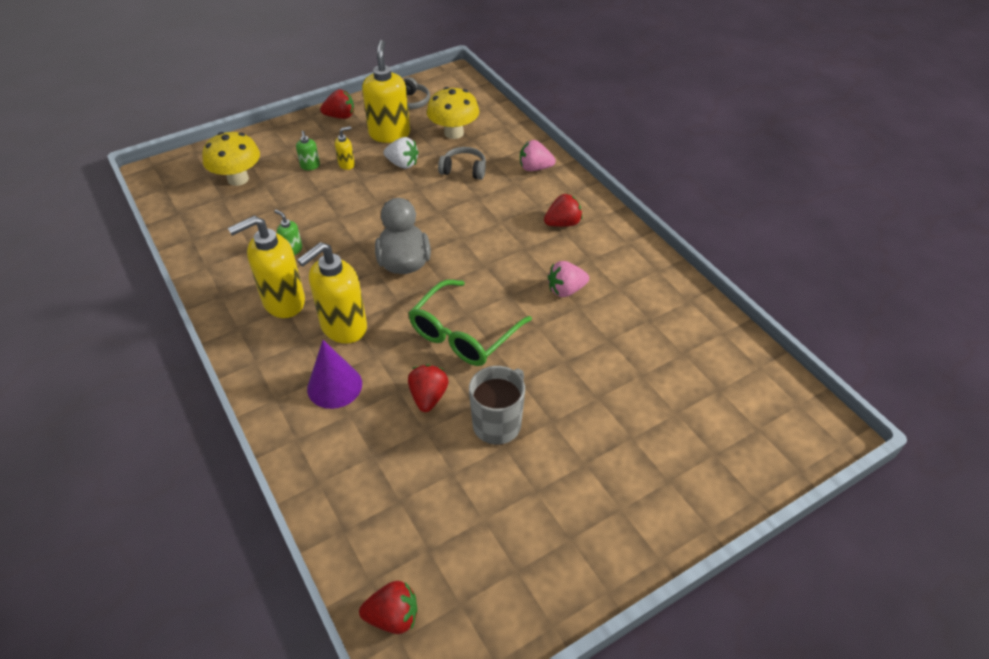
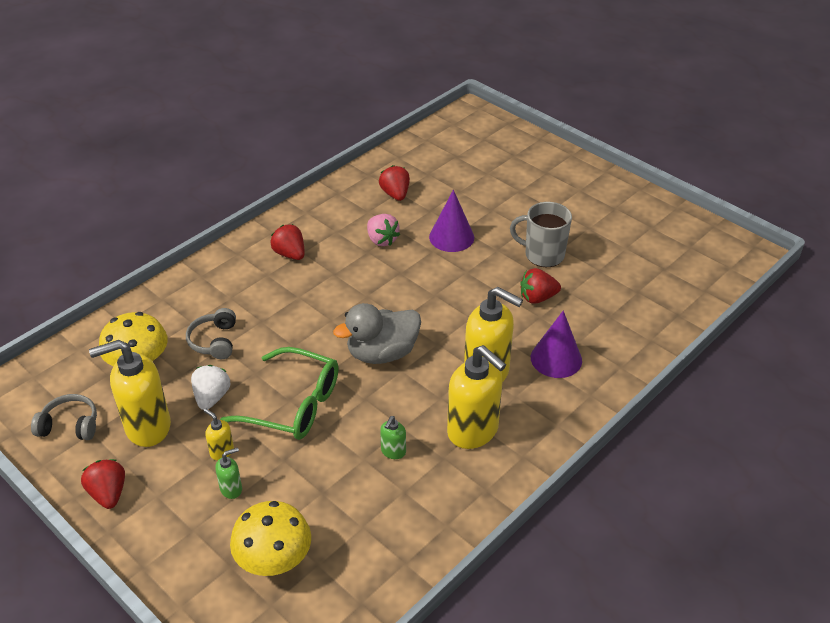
camera: 105 degrees left, 5 degrees down
(393, 616) = (719, 274): red strawberry -> red strawberry (395, 194)
(463, 334) = (459, 291): green glasses -> green glasses (293, 405)
(535, 168) = (202, 286): pink strawberry -> none
(555, 347) = (451, 237): none -> purple cone

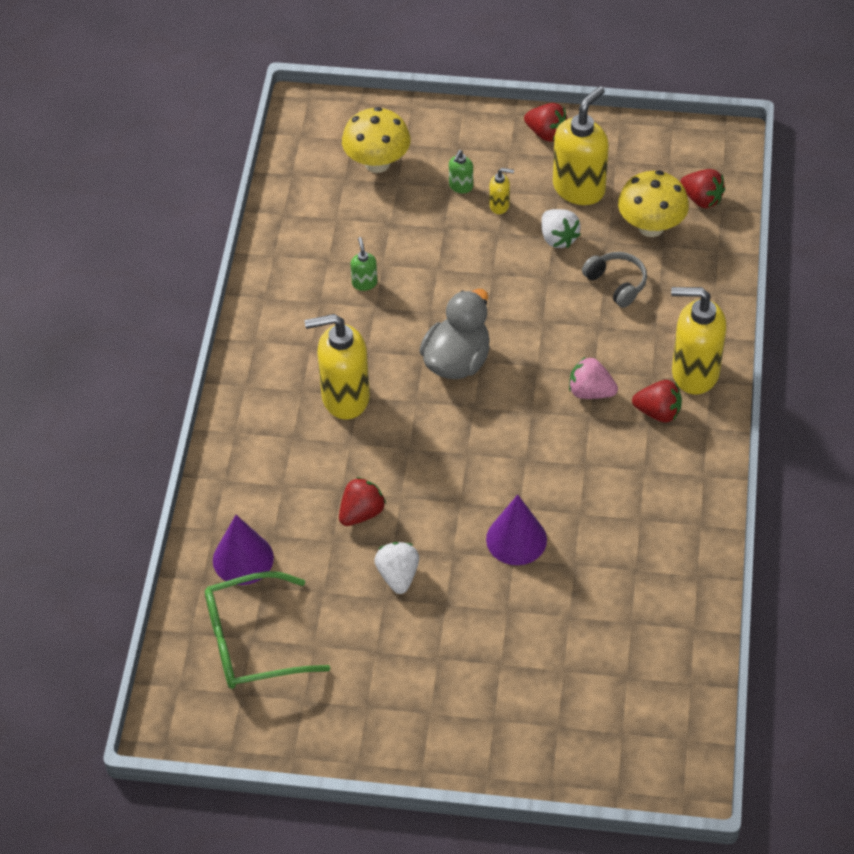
camera: 145 degrees right, 10 degrees up
(70, 425) = (639, 155): grey headphones -> none
(293, 405) = (484, 272): green glasses -> green glasses (252, 642)
(382, 240) = (585, 488): pink strawberry -> pink strawberry (590, 392)
(395, 194) = (636, 563): red strawberry -> red strawberry (701, 199)
(473, 431) = (313, 338): yellow soap dispenser -> yellow soap dispenser (694, 373)
(543, 255) = (398, 576): grey mug -> white strawberry
(556, 359) = (292, 451): purple cone -> purple cone (243, 559)

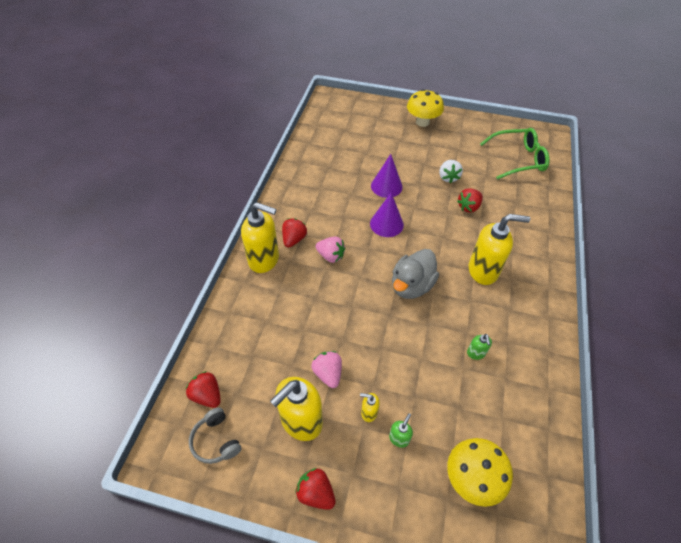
camera: 175 degrees left, 0 degrees up
(243, 559) = (530, 193): purple cone -> purple cone (386, 224)
(558, 238) = (328, 373): white strawberry -> pink strawberry
(616, 283) = (294, 328): grey headphones -> grey headphones (216, 440)
(651, 227) = (255, 374): yellow mushroom -> yellow mushroom (422, 122)
(658, 412) = (294, 239): red strawberry -> red strawberry turned 90 degrees clockwise

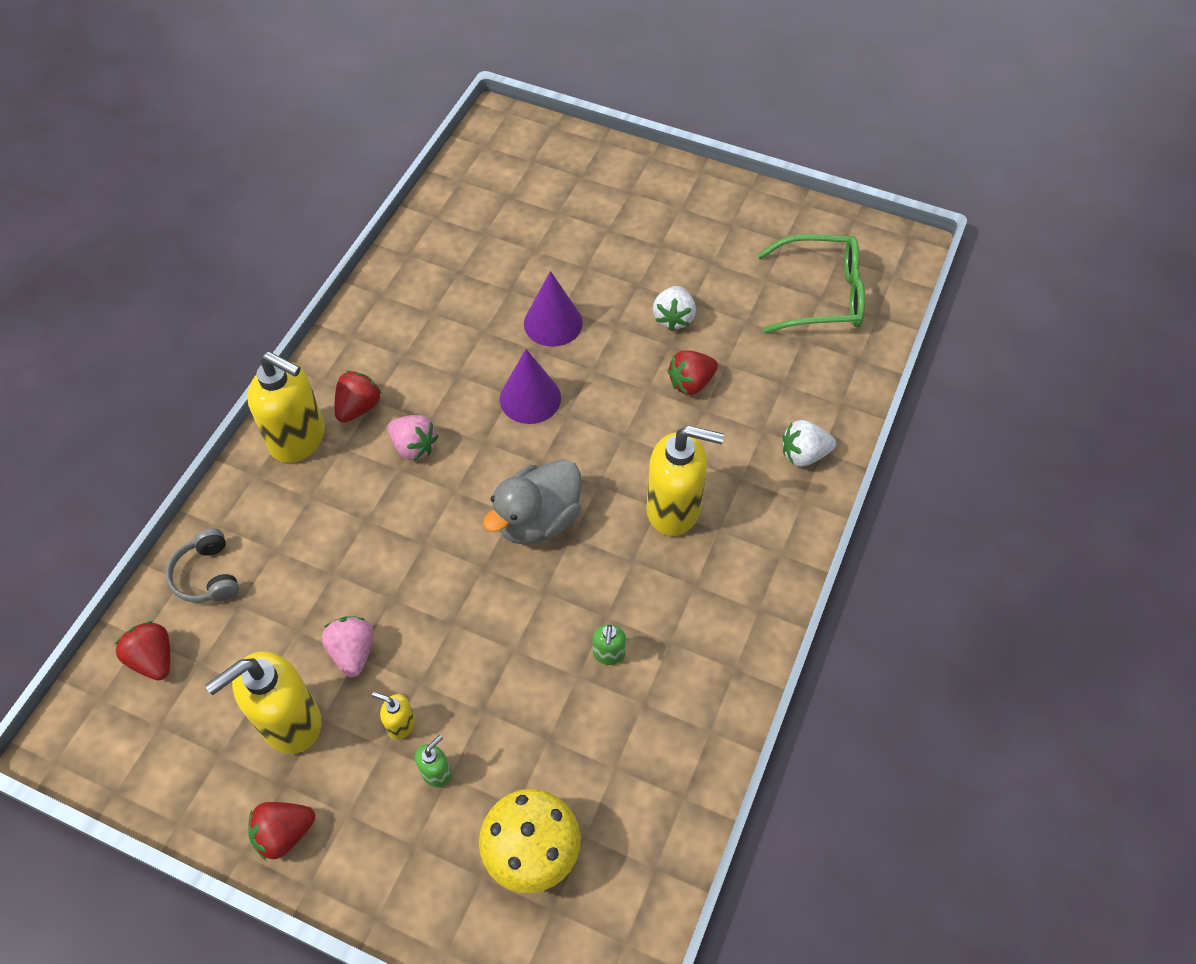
camera: 10 degrees right, 5 degrees up
(216, 440) = (152, 732): grey headphones -> grey headphones (207, 575)
(316, 493) = (284, 833): red strawberry -> red strawberry turned 75 degrees counterclockwise
(422, 122) = (663, 195): yellow mushroom -> none
(540, 235) = (804, 454): none -> white strawberry

